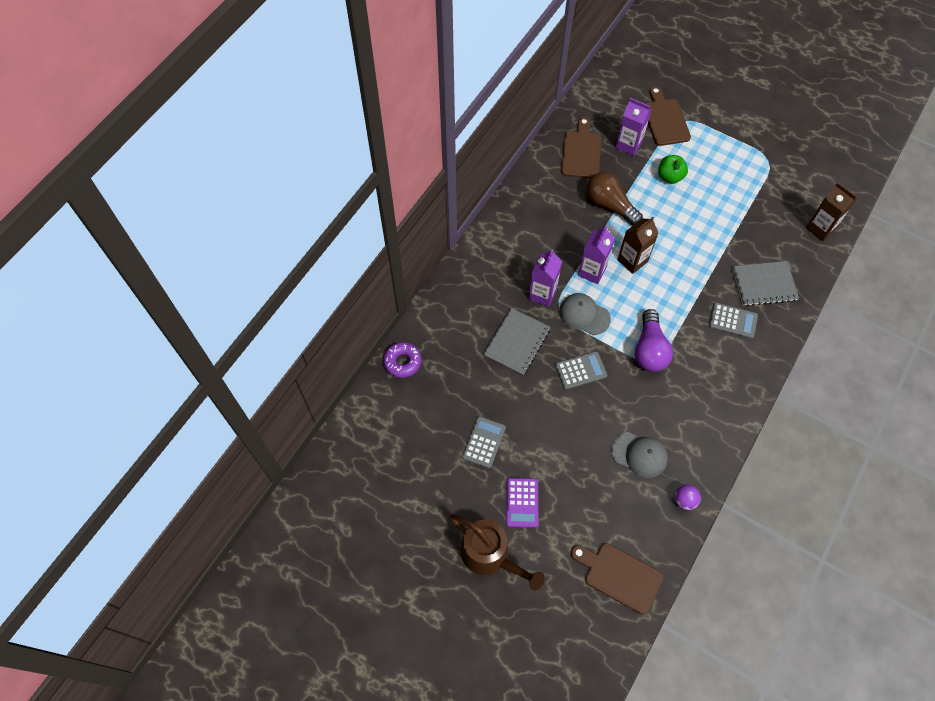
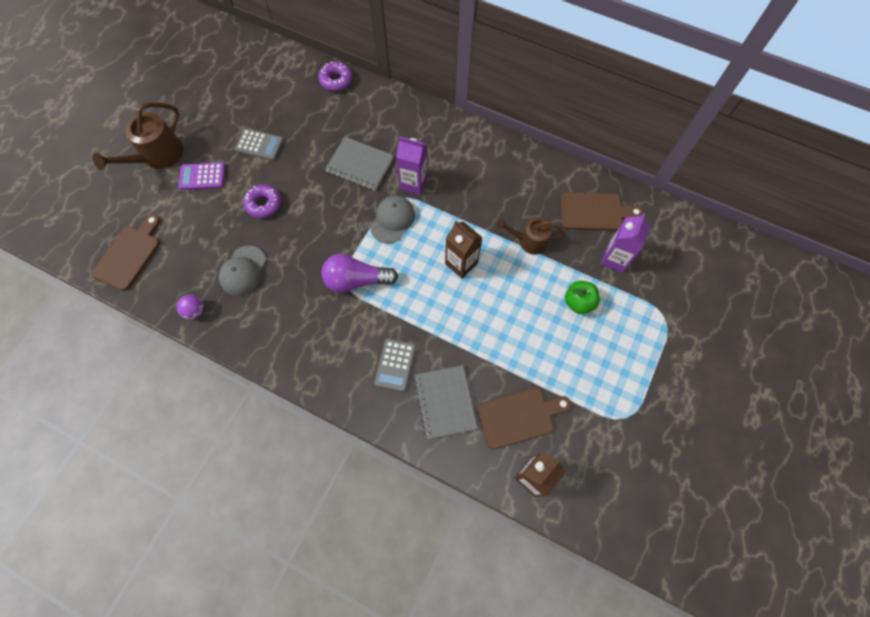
camera: 85 degrees right, 5 degrees up
(561, 436) = (264, 204): none -> purple donut
(581, 370) = (331, 218): grey calculator -> none
(592, 271) = (444, 226): purple carton -> none
(610, 205) = (529, 241): brown light bulb -> brown watering can
(665, 120) = (661, 298): brown cutting board -> brown cutting board (519, 416)

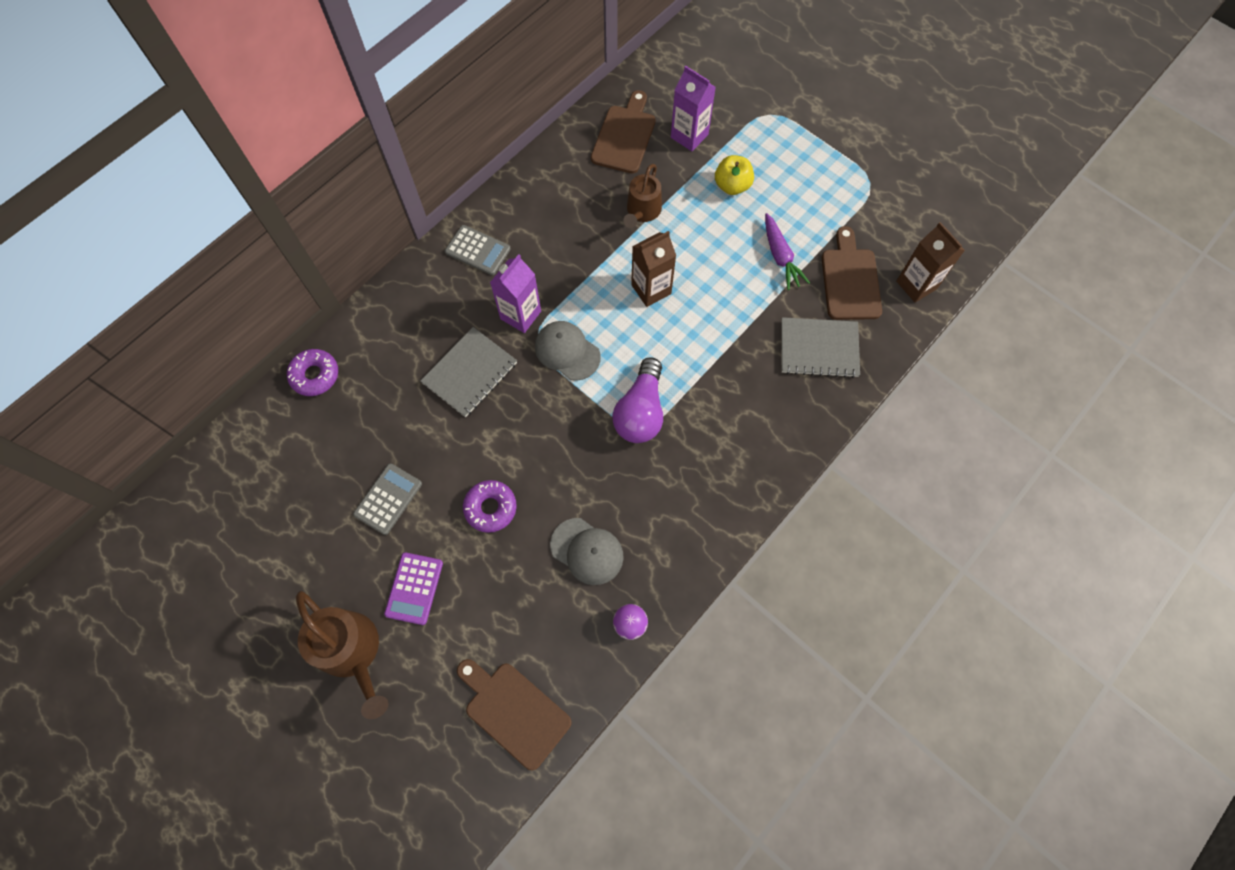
camera: 75 degrees left, 0 degrees up
(395, 365) = (763, 391): grey calculator -> grey calculator (478, 250)
(523, 354) = (780, 257): none -> purple carrot
(578, 302) = (732, 185): green apple -> yellow apple

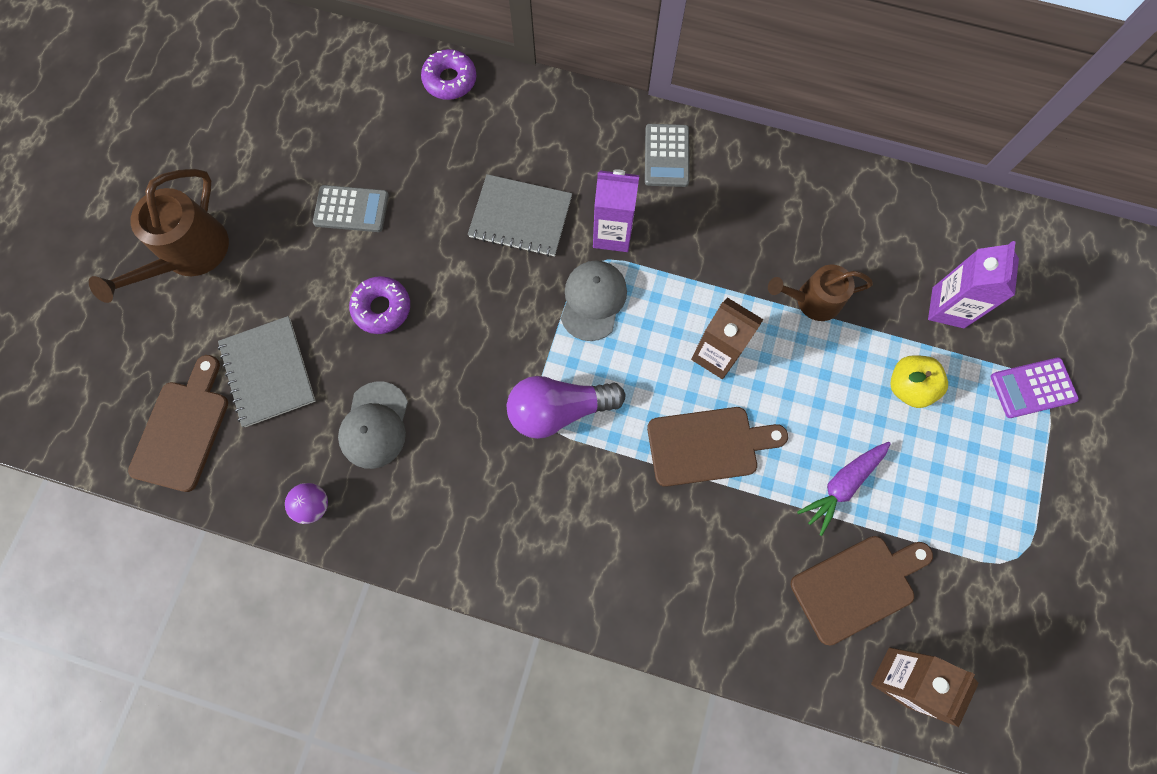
camera: 65 degrees right, 5 degrees up
(414, 588) = (271, 278): purple calculator -> purple calculator (1032, 388)
(624, 136) = (902, 236): brown cutting board -> brown cutting board (708, 445)
(819, 348) = (740, 583): grey notebook -> grey notebook (268, 372)

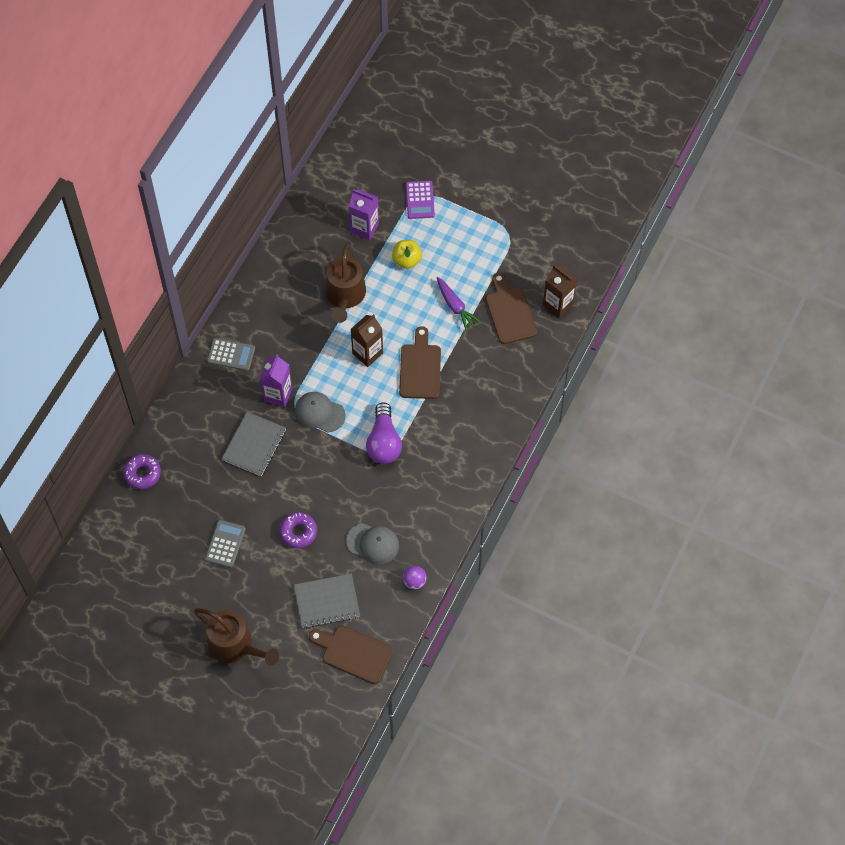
camera: 80 degrees left, 10 degrees down
(812, 300) = (345, 296): brown watering can -> brown watering can, size x1.50

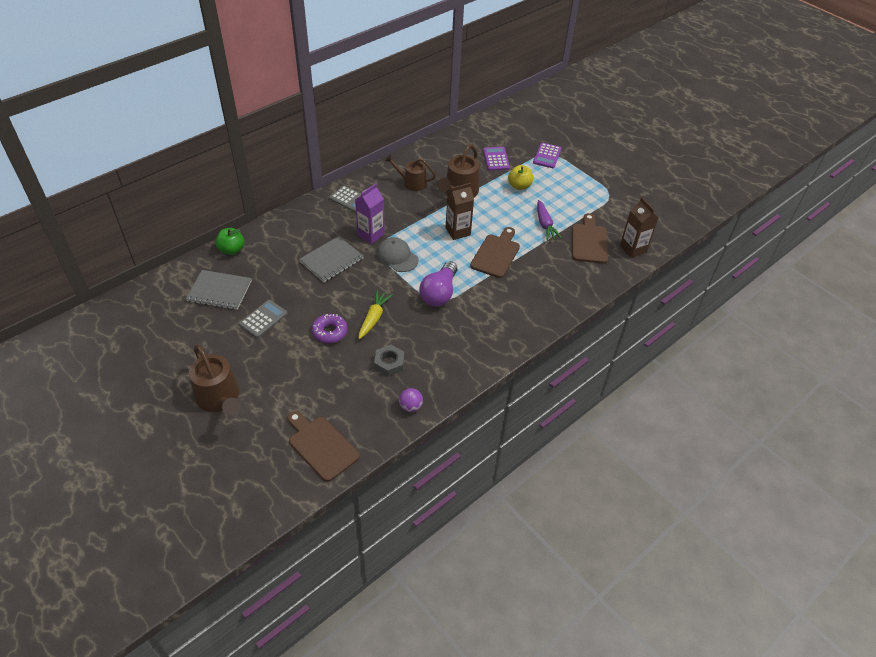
camera: 20 degrees right, 15 degrees down
(142, 473) = (232, 250): purple donut -> green apple
(286, 302) = (412, 183): none -> brown watering can
(327, 601) = (322, 394): grey notebook -> grey notebook (219, 291)
(333, 499) = (373, 318): none -> yellow carrot
(364, 228) = (496, 159): purple carton -> purple calculator
(373, 543) = (389, 363): grey cap -> grey nut

